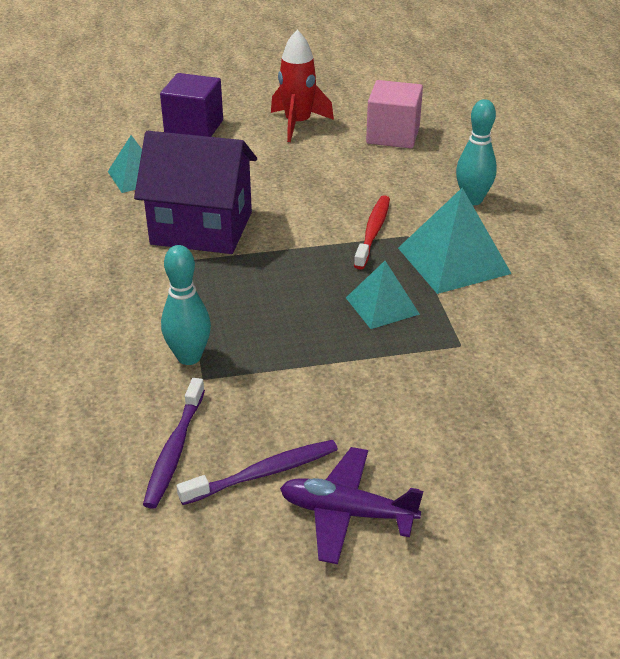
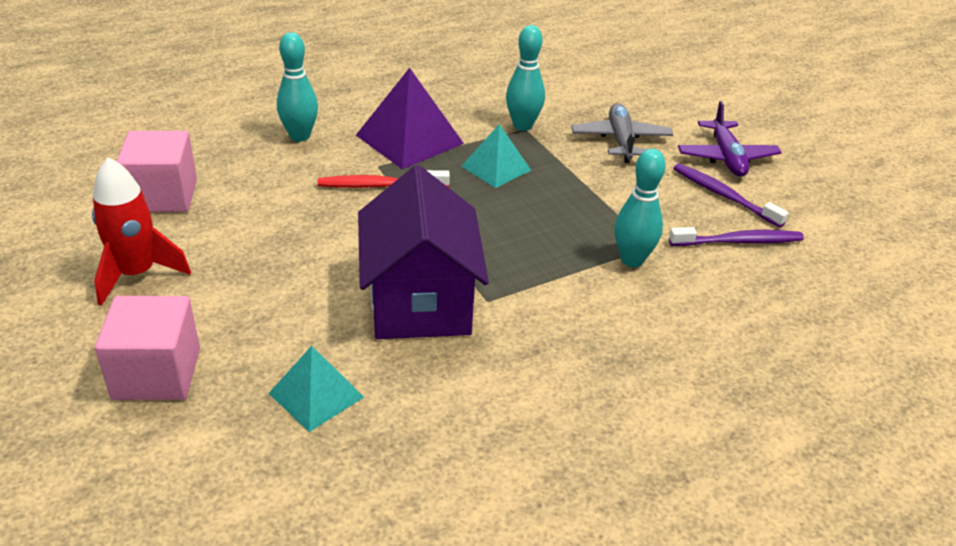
camera: 110 degrees left, 0 degrees up
(194, 128) = (157, 373): purple cube -> pink cube
(415, 419) = (620, 140): none -> grey plane
(453, 260) = (409, 139): turquoise pyramid -> purple pyramid
(467, 344) = (522, 125): none -> turquoise bowling pin

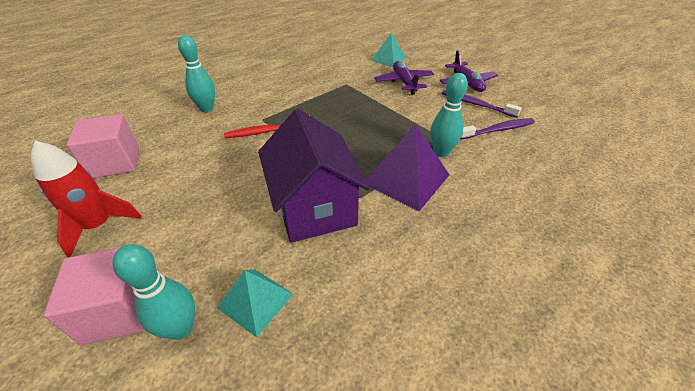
camera: 10 degrees left, 5 degrees up
(409, 139) = (278, 100): purple pyramid -> purple pyramid (406, 178)
(496, 168) = (336, 109): turquoise pyramid -> turquoise pyramid (388, 59)
(522, 125) = (344, 82): turquoise bowling pin -> turquoise bowling pin (181, 328)
(620, 140) = (404, 82): grey plane -> purple plane

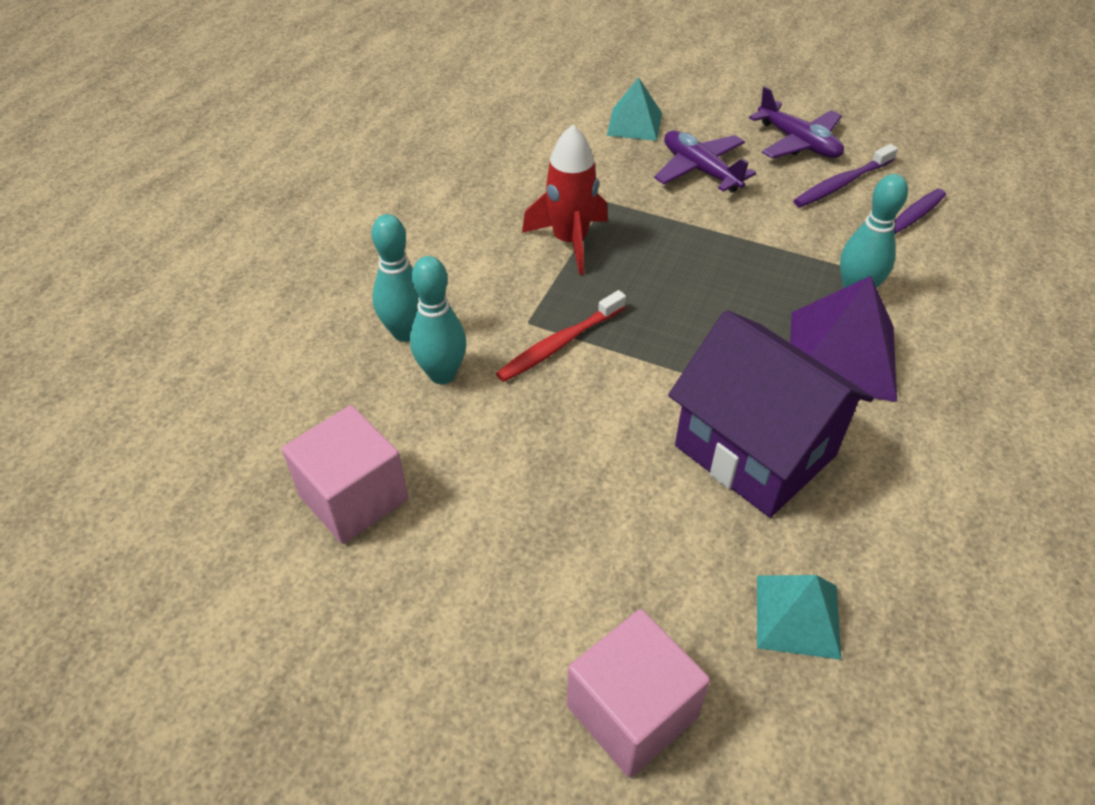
camera: 25 degrees left, 5 degrees up
(99, 225) = (455, 612): red rocket -> red rocket (570, 241)
(181, 328) = (738, 694): turquoise bowling pin -> turquoise bowling pin (442, 374)
(476, 104) = (842, 184): purple toothbrush -> purple toothbrush turned 45 degrees counterclockwise

